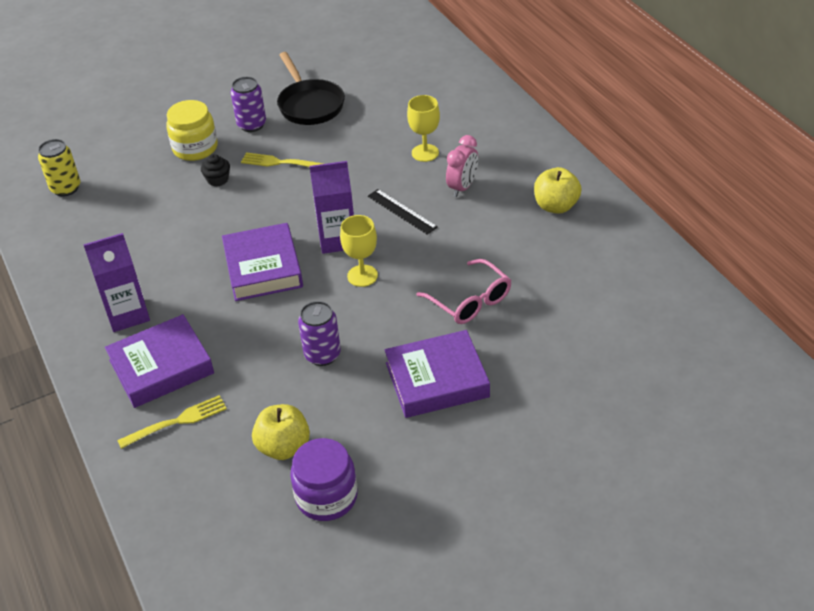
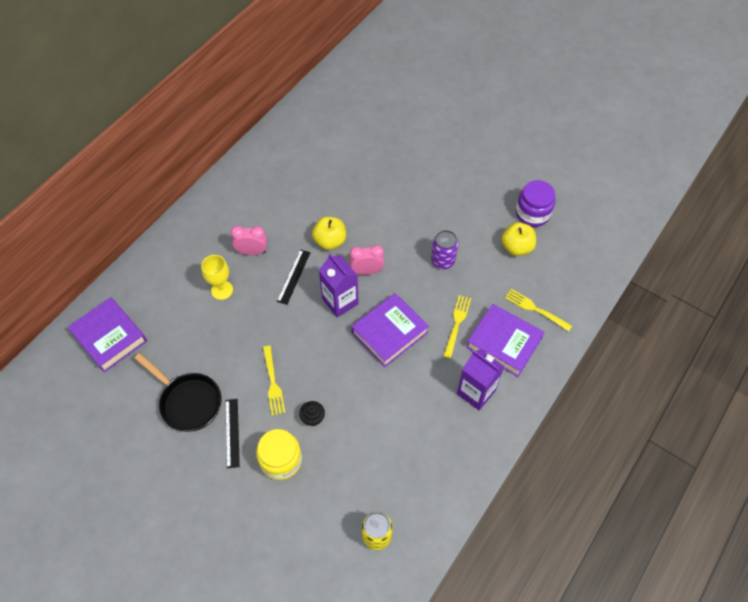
camera: 120 degrees left, 15 degrees up
(224, 332) = (457, 323): none -> yellow fork
(252, 125) = (232, 433): purple can -> black ruler
(309, 104) = (188, 401): black pan -> black pan turned 90 degrees clockwise
(362, 276) = (367, 271): yellow goblet -> pink clock
(437, 380) = (428, 199): purple book -> purple book (109, 337)
(469, 300) = (358, 207): pink glasses -> none
(556, 206) = (250, 194): yellow apple -> yellow apple (330, 241)

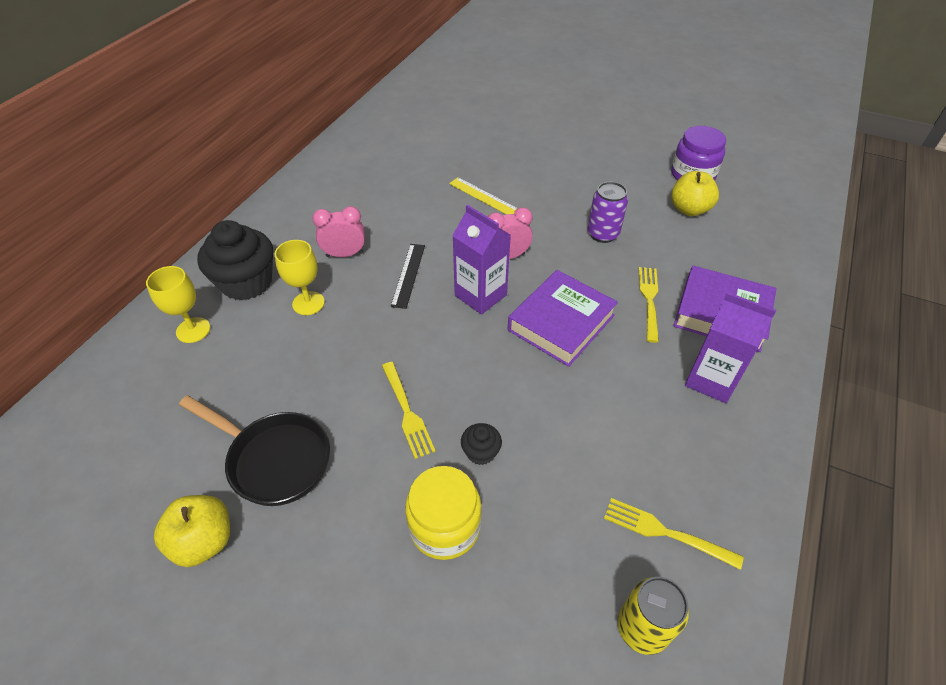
camera: 10 degrees left, 10 degrees down
(109, 337) = (139, 386): purple book -> none
(144, 300) = (193, 330): none -> yellow goblet
(182, 266) = (246, 282): none -> black cupcake
(232, 433) = (355, 495): black ruler -> none
(330, 241) = (448, 231): yellow apple -> yellow apple (204, 541)
(363, 212) = (483, 196): none -> yellow ruler
(535, 309) = (743, 270): yellow fork -> yellow fork (665, 532)

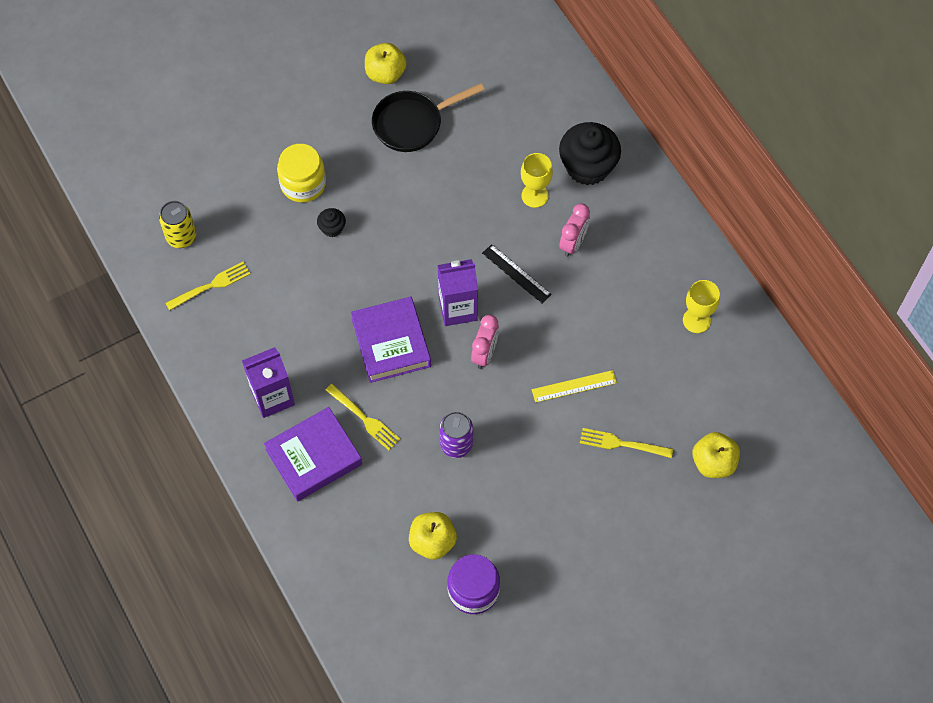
camera: 125 degrees right, 15 degrees up
(193, 330) = (559, 118): yellow goblet -> yellow goblet (696, 320)
(407, 412) = (391, 206): yellow fork -> yellow fork (621, 443)
(473, 116) = (713, 463): none -> yellow apple

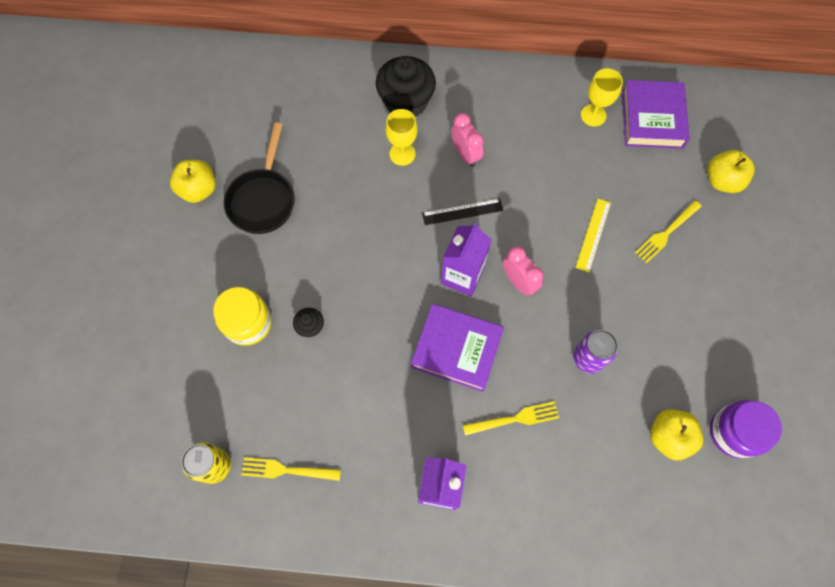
camera: 55 degrees left, 5 degrees up
(211, 285) = (286, 470): yellow fork -> yellow fork turned 90 degrees counterclockwise
(314, 457) = (524, 488): purple book -> purple book (652, 119)

